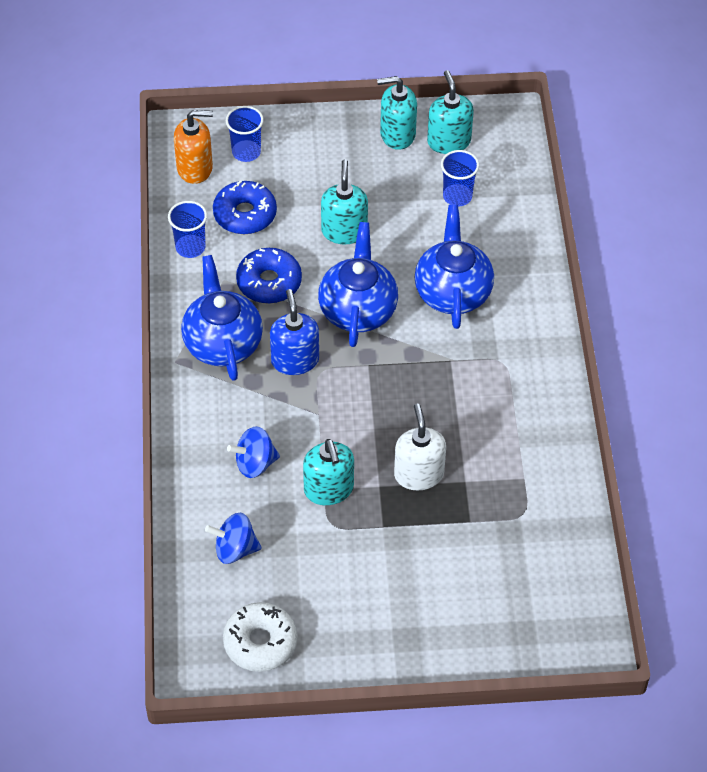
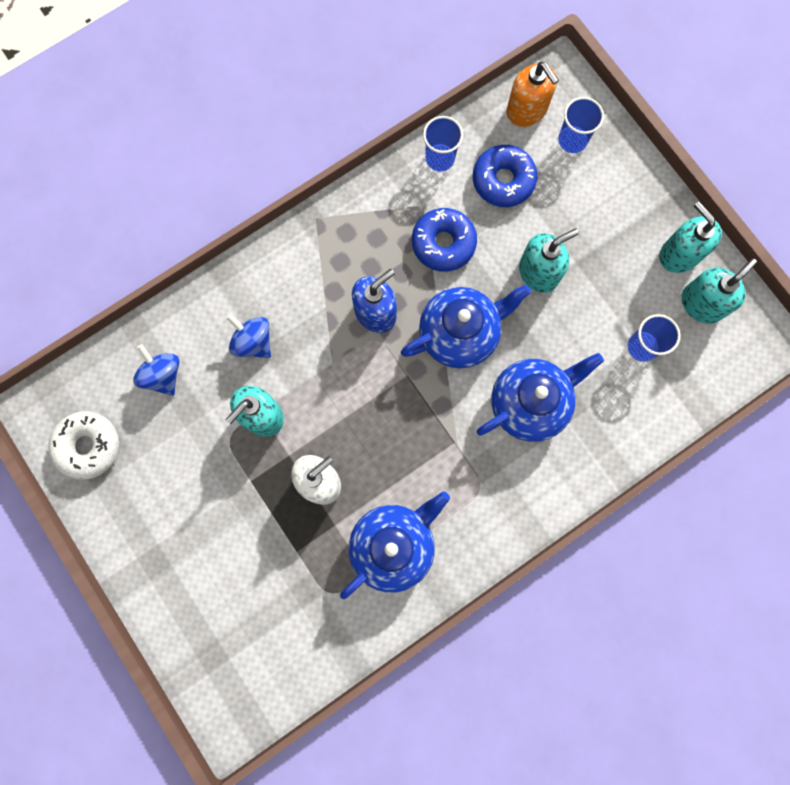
camera: 60 degrees right, 25 degrees up
(222, 343) = (357, 244): blue teapot -> blue teapot (393, 545)

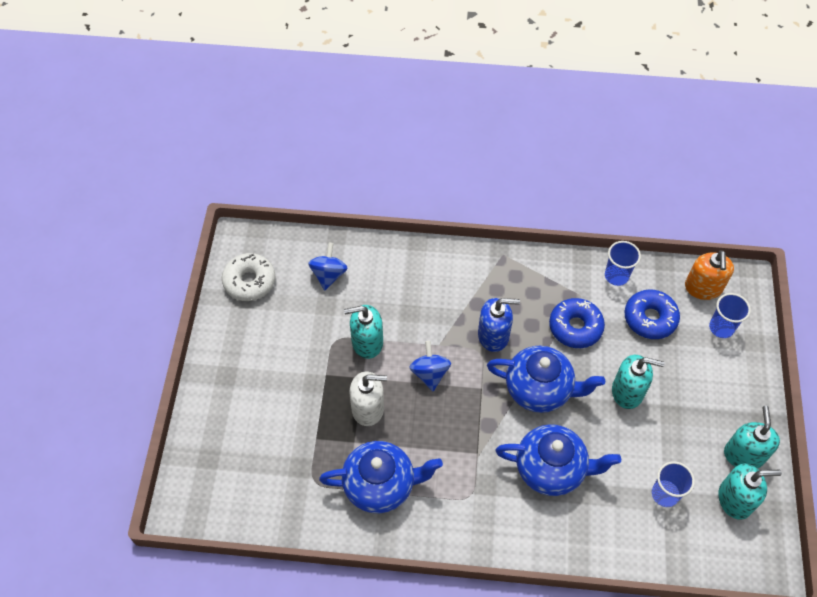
camera: 40 degrees right, 20 degrees down
(253, 342) = (400, 296): blue spinning top -> blue spinning top (430, 373)

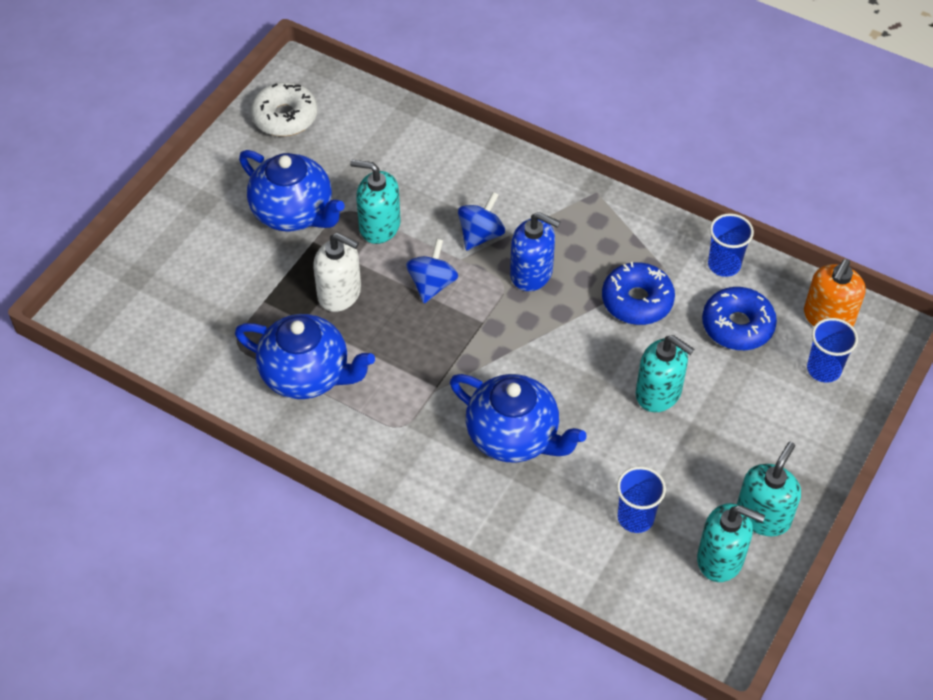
camera: 25 degrees right, 5 degrees down
(329, 275) = (377, 141): blue spinning top -> blue spinning top (480, 235)
(539, 389) = (552, 349): blue teapot -> blue teapot (294, 213)

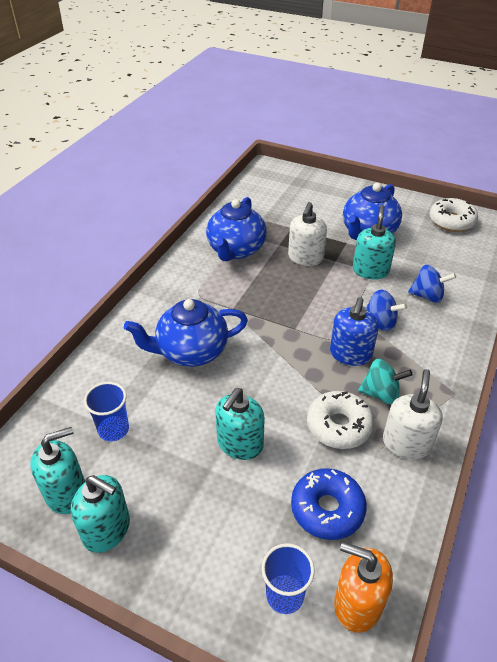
camera: 85 degrees right, 10 degrees down
(432, 284) = (324, 300): blue spinning top -> blue spinning top (427, 296)
(514, 437) = (191, 352): blue teapot -> blue teapot turned 45 degrees clockwise
(594, 256) = (381, 393): none -> turquoise spinning top
(637, 301) = (339, 426): blue donut -> white donut
(661, 248) = (406, 443): none -> white soap dispenser
(720, 558) = (66, 493): turquoise soap dispenser -> turquoise soap dispenser turned 135 degrees counterclockwise
(724, 265) = (402, 497): blue cup -> none

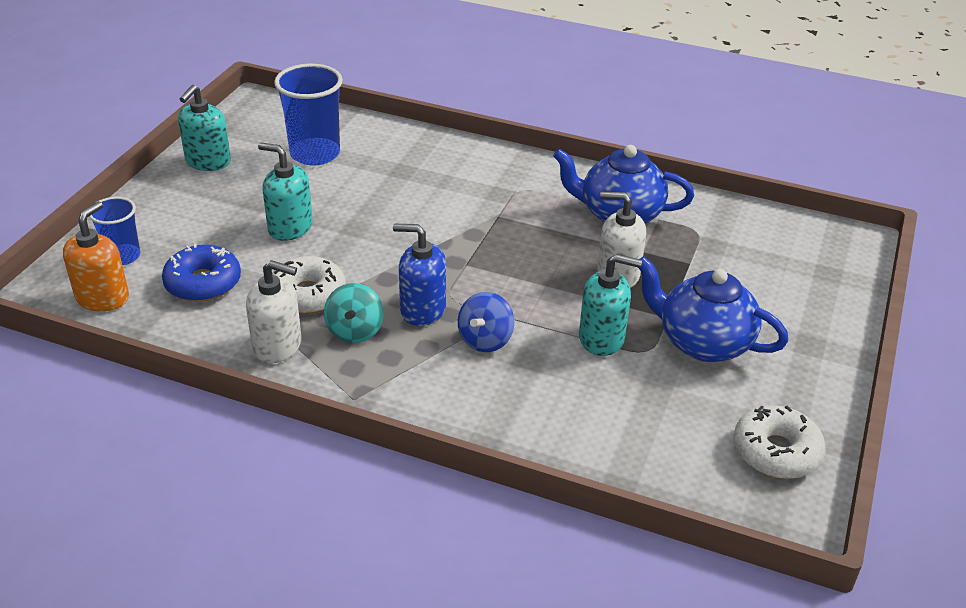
camera: 85 degrees right, 5 degrees down
(66, 493) = (248, 138): turquoise soap dispenser -> none
(113, 429) = (315, 154): blue cup -> blue cup, size x1.65
(191, 352) = (421, 190): blue teapot -> none
(427, 296) = (551, 394): blue spinning top -> none

